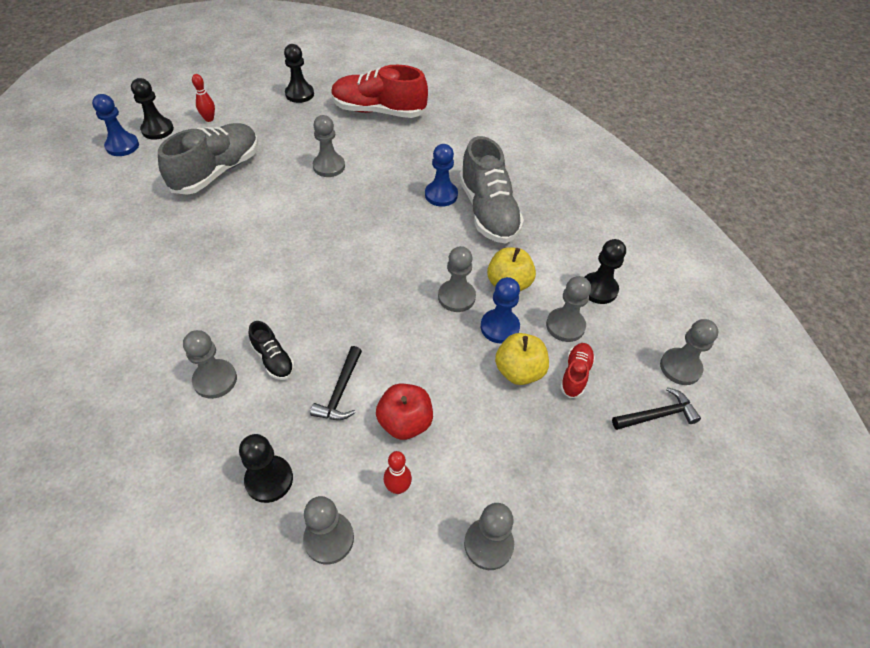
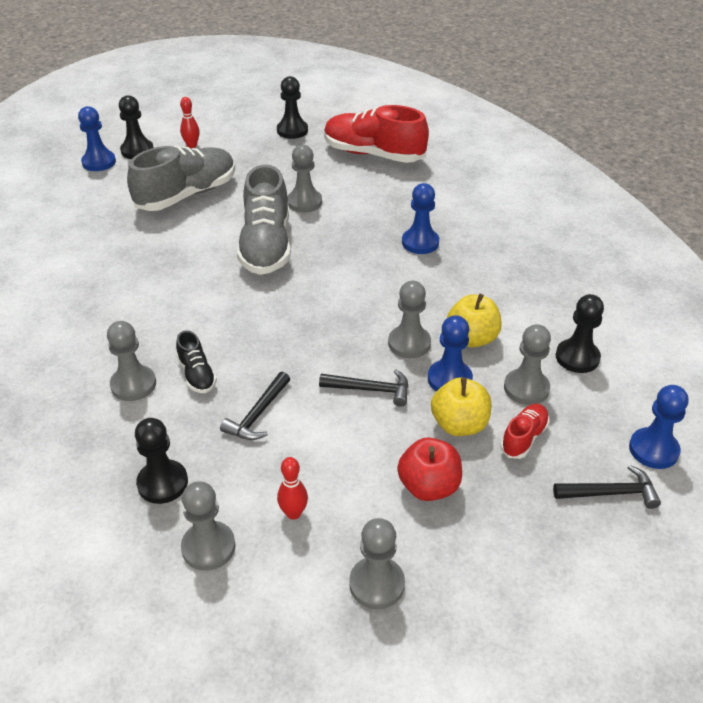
camera: 15 degrees right, 10 degrees down
(405, 422) = (318, 454): red apple -> red apple (428, 486)
(434, 349) = (370, 390): none -> black hammer
(488, 211) = (469, 265): grey shoe -> grey shoe (266, 246)
(680, 367) = (653, 450): grey pawn -> blue pawn

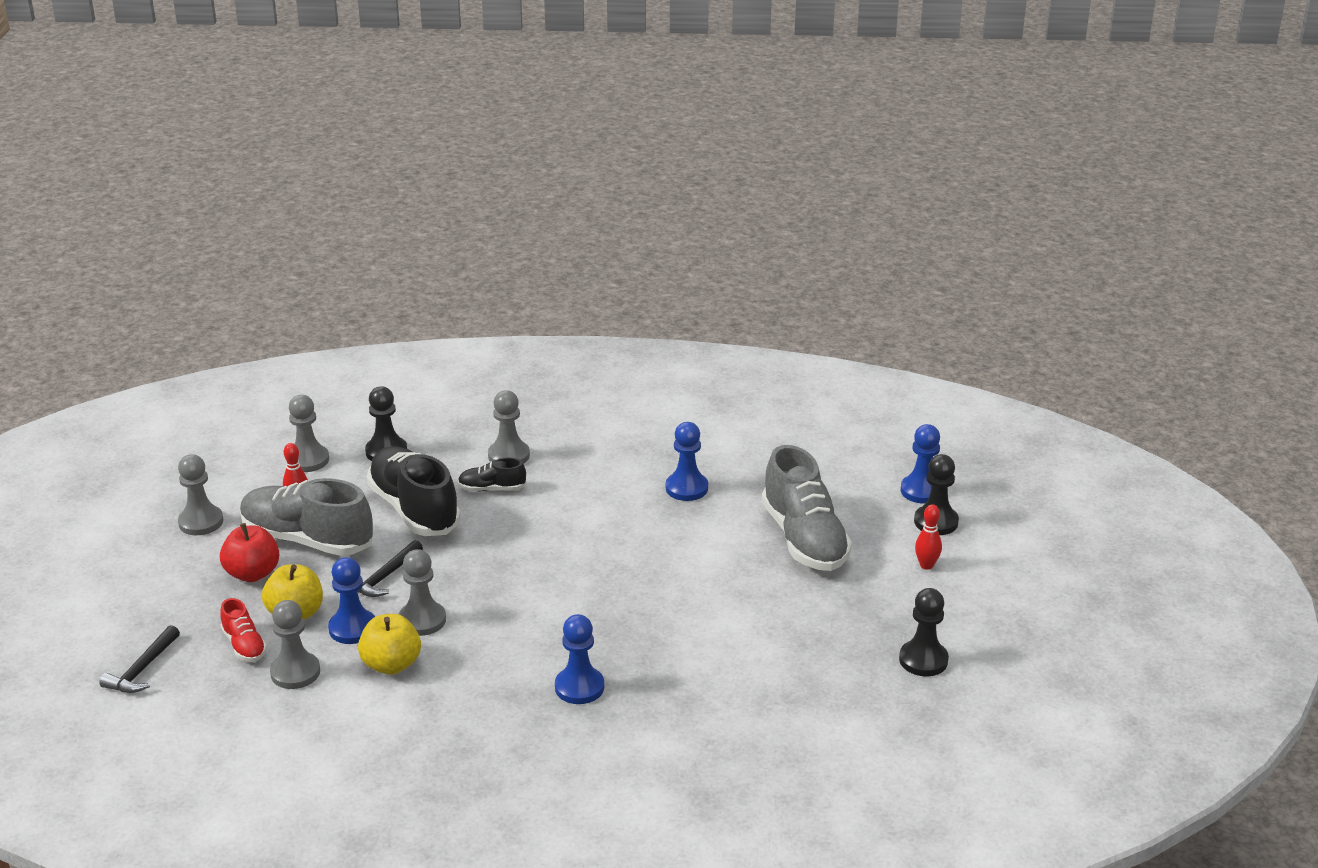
camera: 115 degrees right, 10 degrees down
(258, 414) = (414, 509): black hammer -> black shoe
(266, 246) = (659, 572): grey shoe -> grey shoe (307, 540)
(304, 202) = (729, 622): grey pawn -> none
(373, 154) = (812, 716): red shoe -> none
(577, 357) = (299, 727): black pawn -> none
(653, 450) = (151, 719): blue pawn -> blue pawn (686, 488)

